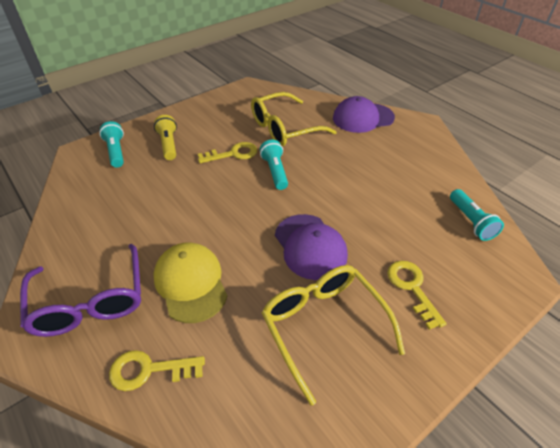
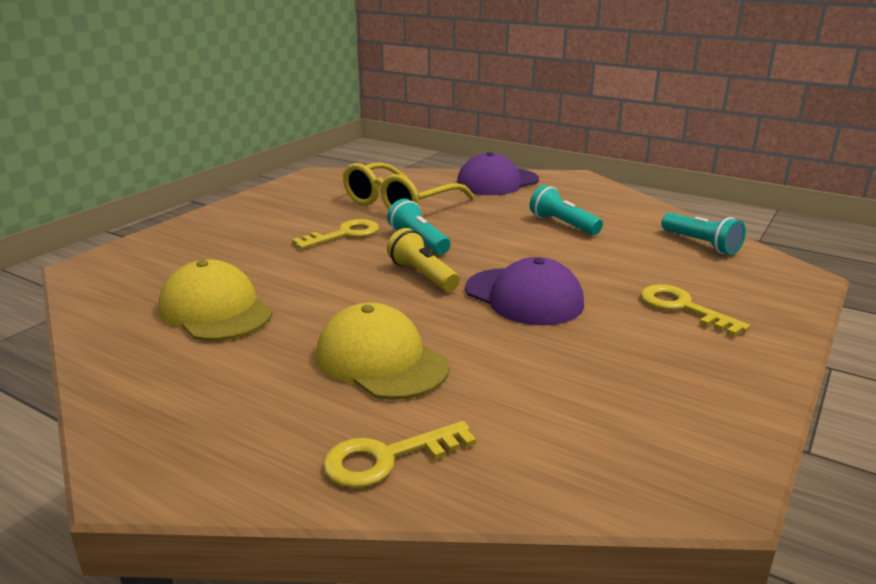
camera: 20 degrees left, 20 degrees down
(90, 300) = (228, 410): purple glasses -> none
(116, 151) = (153, 257): turquoise flashlight -> turquoise flashlight (563, 224)
(125, 210) = (215, 310): none -> yellow cap
(168, 144) = (236, 239): yellow flashlight -> yellow flashlight (422, 275)
(324, 327) = (605, 362): yellow glasses -> none

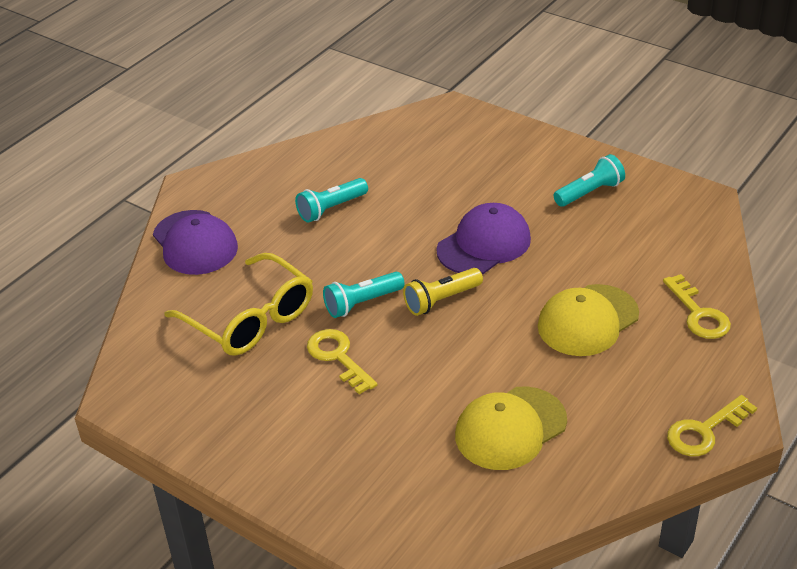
camera: 85 degrees left, 15 degrees up
(682, 308) = (502, 170): yellow key -> yellow key (704, 431)
(701, 244) = (386, 140): turquoise flashlight -> turquoise flashlight (589, 192)

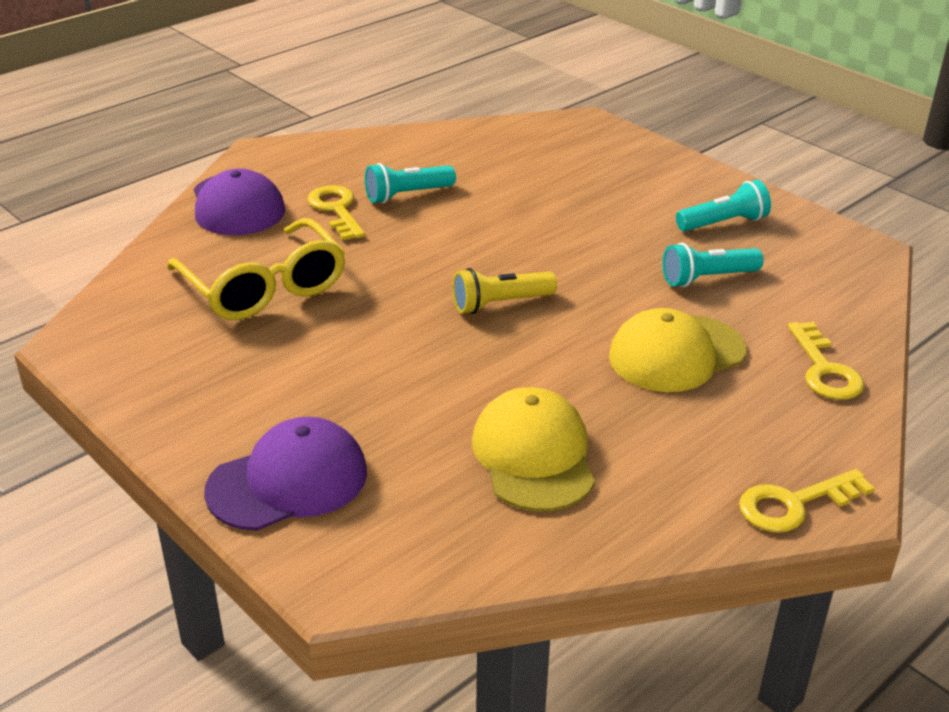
camera: 10 degrees right, 5 degrees down
(338, 357) = (349, 342): yellow key -> yellow key (336, 210)
(362, 303) = (403, 292): turquoise flashlight -> turquoise flashlight (707, 278)
(484, 244) = (574, 255): purple cap -> purple cap (288, 481)
(510, 428) = (533, 456): yellow cap -> yellow cap turned 105 degrees clockwise

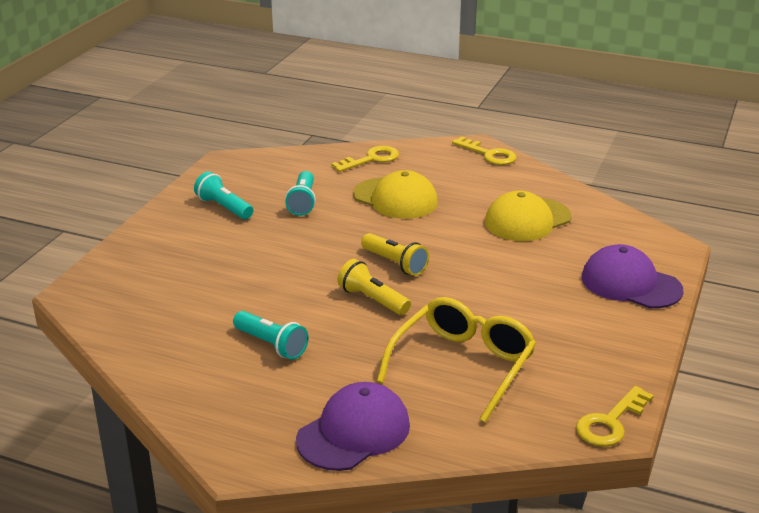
camera: 115 degrees left, 5 degrees down
(336, 210) = (322, 373): yellow key -> yellow key (610, 423)
(435, 268) = (372, 300): none -> yellow flashlight
(707, 278) = (303, 202): turquoise flashlight -> turquoise flashlight turned 45 degrees clockwise

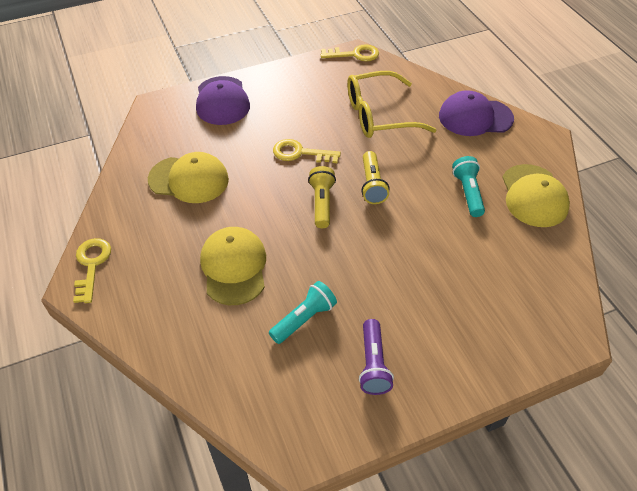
camera: 135 degrees left, 20 degrees up
(197, 381) = (534, 196): none -> yellow cap
(224, 207) = (373, 364): turquoise flashlight -> purple flashlight
(371, 159) = (178, 337): yellow key -> yellow key (300, 153)

